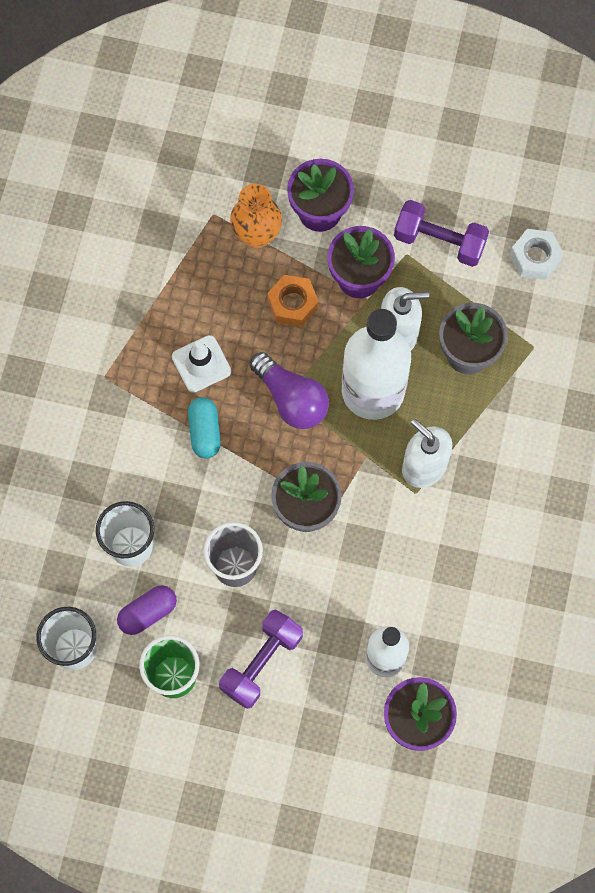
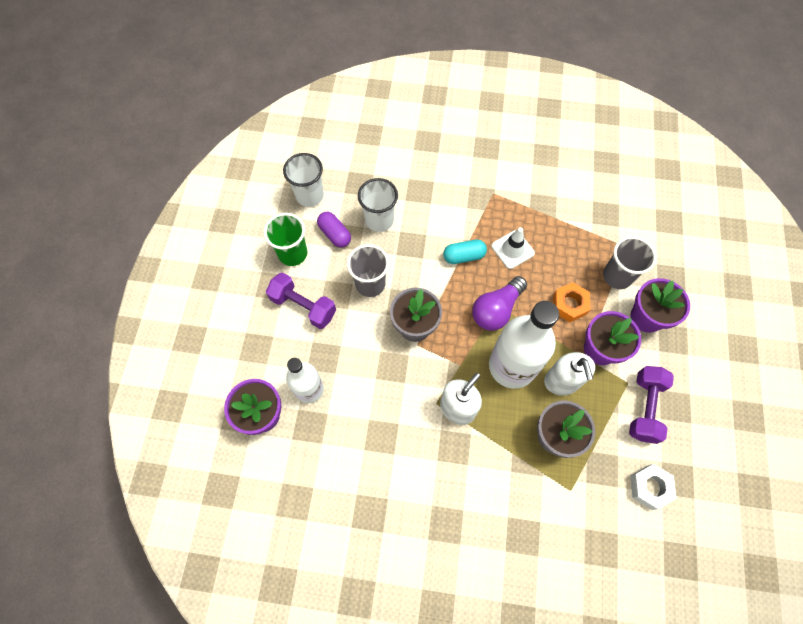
camera: 85 degrees right, 5 degrees down
(257, 235) = (617, 276): orange vase -> grey cup

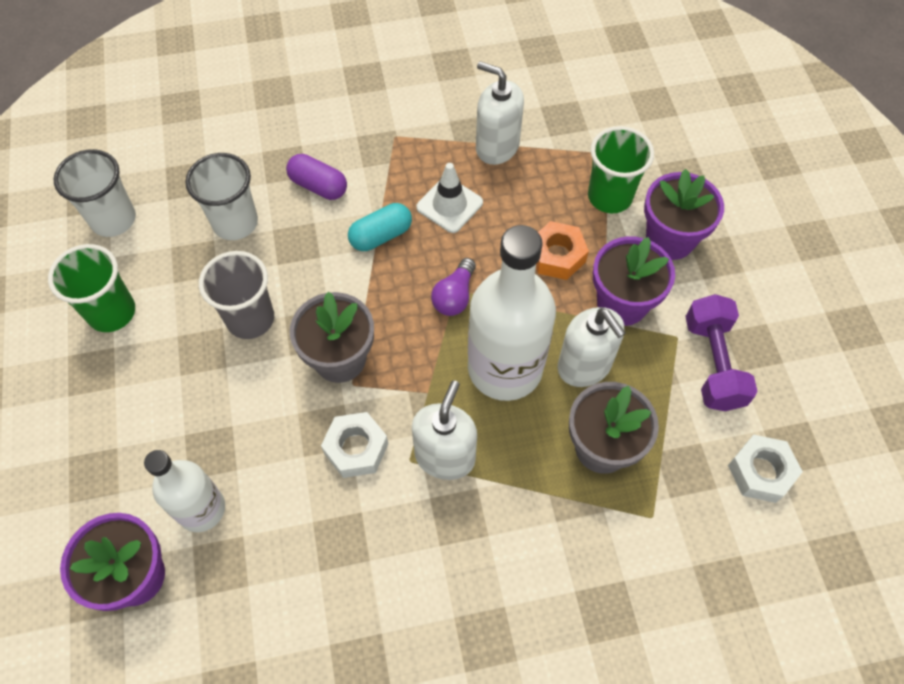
camera: 20 degrees left, 5 degrees down
(303, 306) = (153, 386): purple dumbbell -> none
(335, 234) = (171, 264): purple capsule -> purple capsule (318, 186)
(407, 384) = (356, 448): none -> white nut
(496, 310) = (454, 296): purple light bulb -> purple light bulb, size x0.64
(555, 220) = (497, 147): none -> white soap dispenser
(617, 276) = (609, 196): grey cup -> green cup

